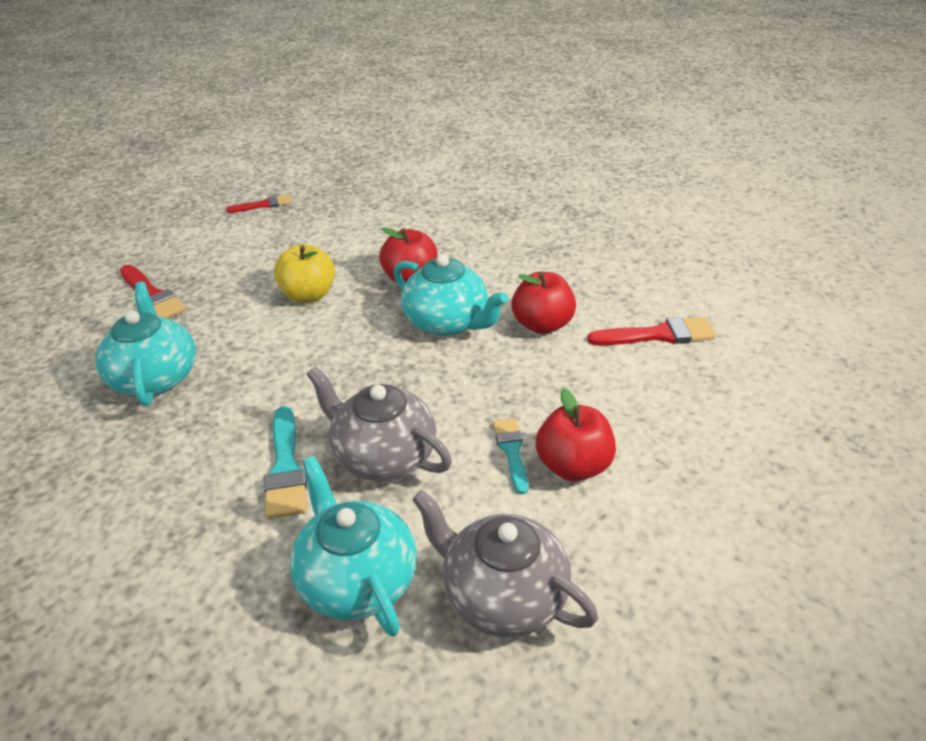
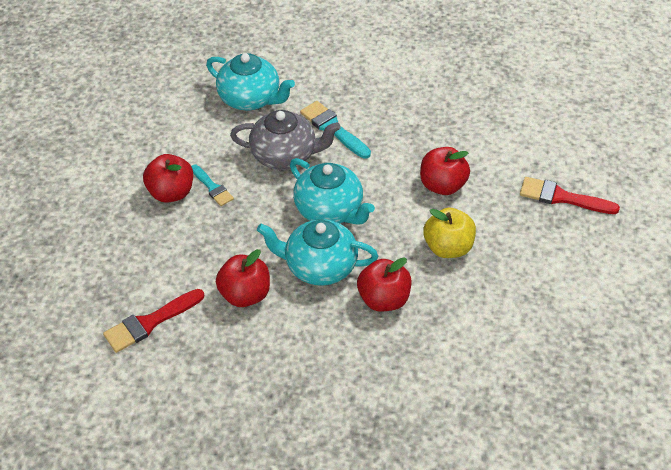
camera: 150 degrees right, 10 degrees up
(155, 377) = (471, 144): turquoise teapot -> turquoise teapot (330, 210)
(243, 348) = (442, 185): none -> red apple
(263, 205) = (614, 338): red brush -> none
(502, 595) = (178, 119): grey teapot -> none

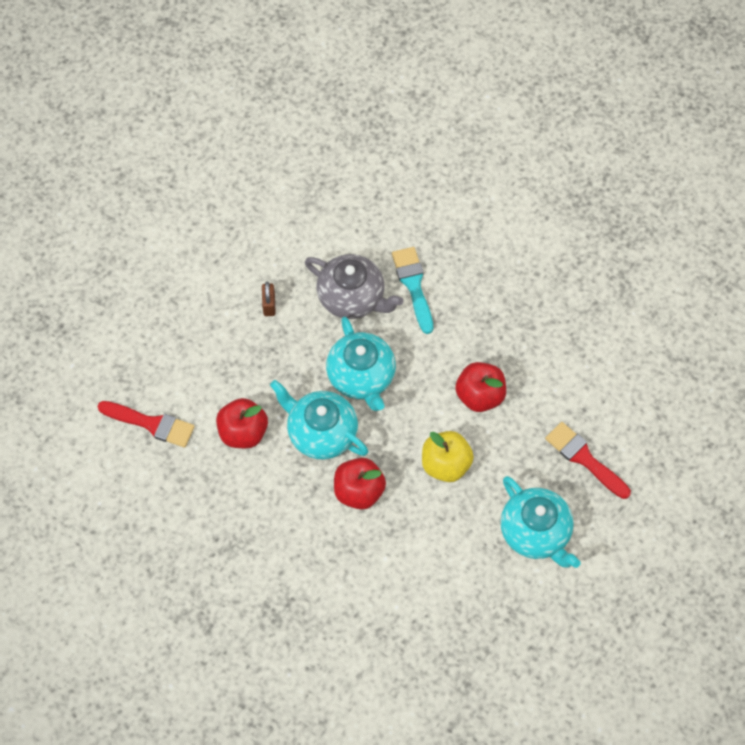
camera: 25 degrees right, 15 degrees up
(150, 322) = (151, 424): red brush -> red brush turned 150 degrees counterclockwise
(171, 193) = (230, 295): red apple -> none
(212, 187) = (269, 305): turquoise brush -> brown padlock
(250, 99) = (354, 216): turquoise teapot -> turquoise teapot (536, 533)

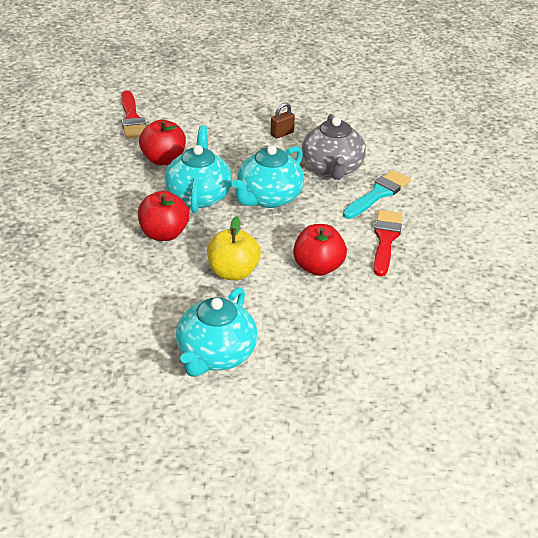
camera: 55 degrees right, 25 degrees down
(584, 458) = (322, 358): red brush -> red brush (385, 239)

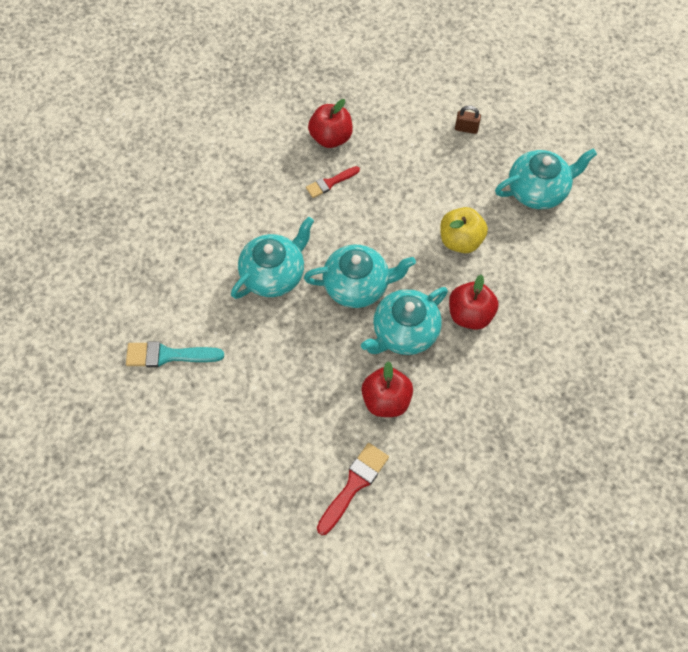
camera: 130 degrees left, 25 degrees up
(282, 134) = (258, 347): brown padlock -> brown padlock (466, 128)
(318, 267) = (402, 199): red apple -> red apple (331, 137)
(332, 168) = (274, 274): grey teapot -> turquoise teapot
(378, 194) = (278, 222): turquoise brush -> turquoise brush (168, 355)
(385, 239) = (330, 183): red brush -> red brush, size x0.66

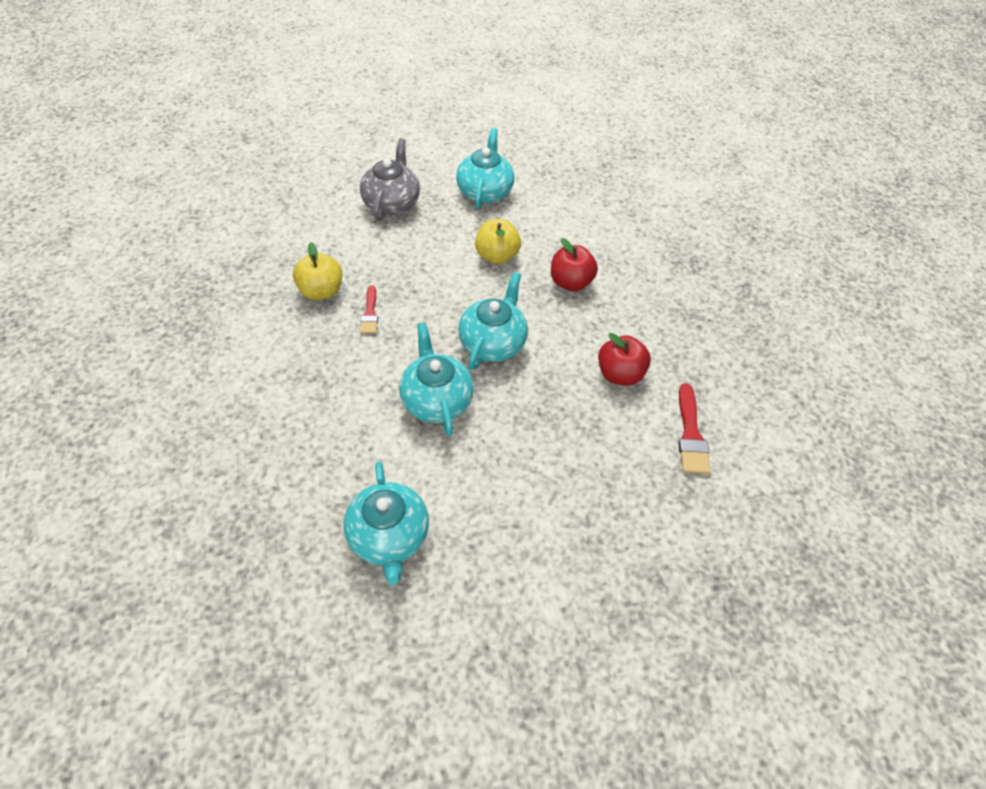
camera: 65 degrees left, 10 degrees down
(168, 355) = (468, 534): turquoise brush -> none
(331, 137) = (321, 291): red apple -> yellow apple
(354, 484) = (690, 435): red brush -> red brush turned 150 degrees counterclockwise
(404, 332) = (560, 332): turquoise teapot -> turquoise teapot (389, 536)
(466, 128) = (392, 203): brown padlock -> grey teapot

